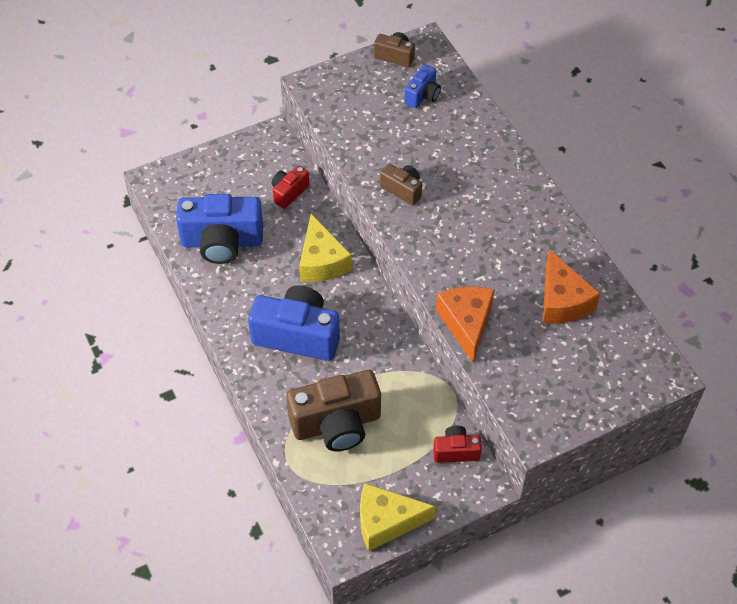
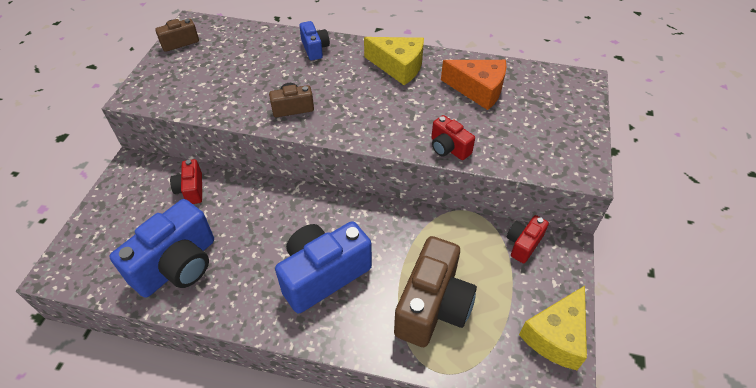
camera: 50 degrees left, 5 degrees down
(321, 261) = (274, 212): yellow cheese -> yellow cheese (398, 66)
(422, 95) = (230, 50): blue camera -> blue camera (315, 49)
(466, 323) = (448, 148): orange cheese -> red camera

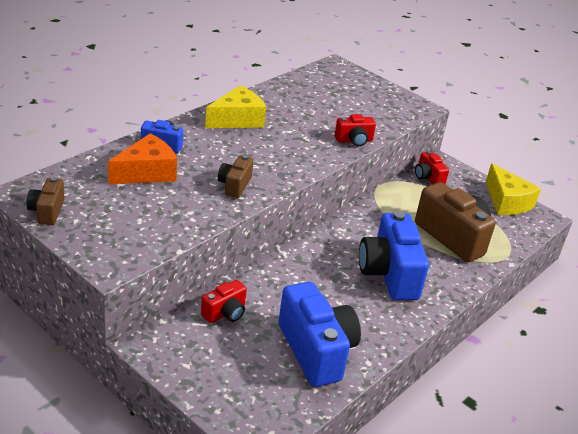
camera: 65 degrees left, 15 degrees down
(191, 189) = (225, 313): red camera -> red camera turned 60 degrees counterclockwise
(478, 90) = (303, 103): orange cheese -> orange cheese (147, 172)

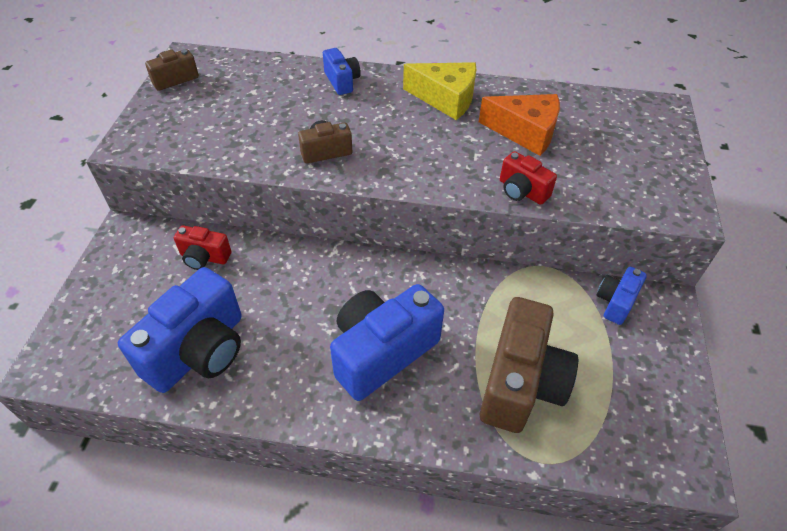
camera: 60 degrees right, 15 degrees up
(147, 172) = (286, 95): orange cheese -> orange cheese (525, 132)
(428, 178) = (615, 302): red camera -> blue camera
(506, 202) = (672, 409): yellow cheese -> none

